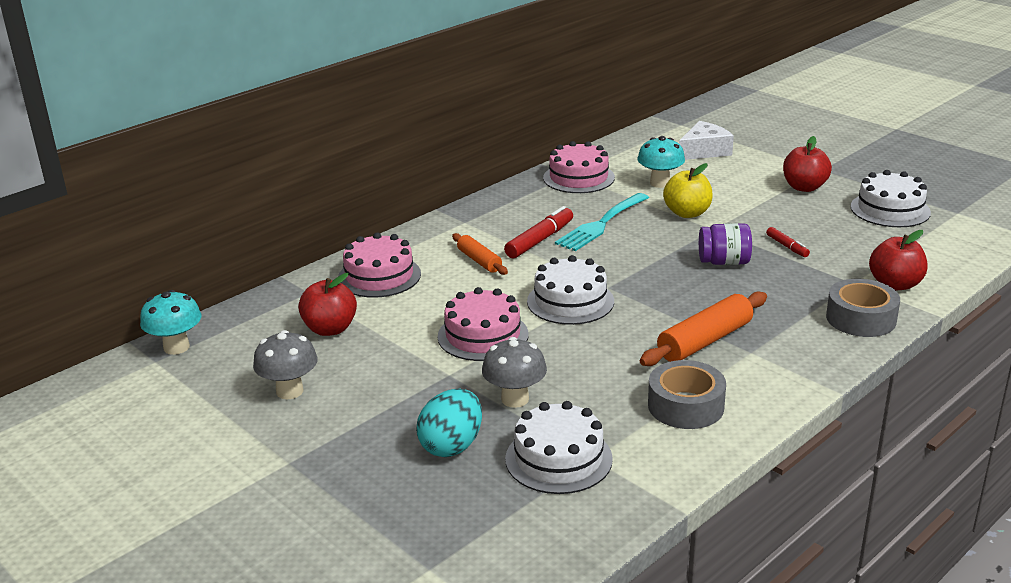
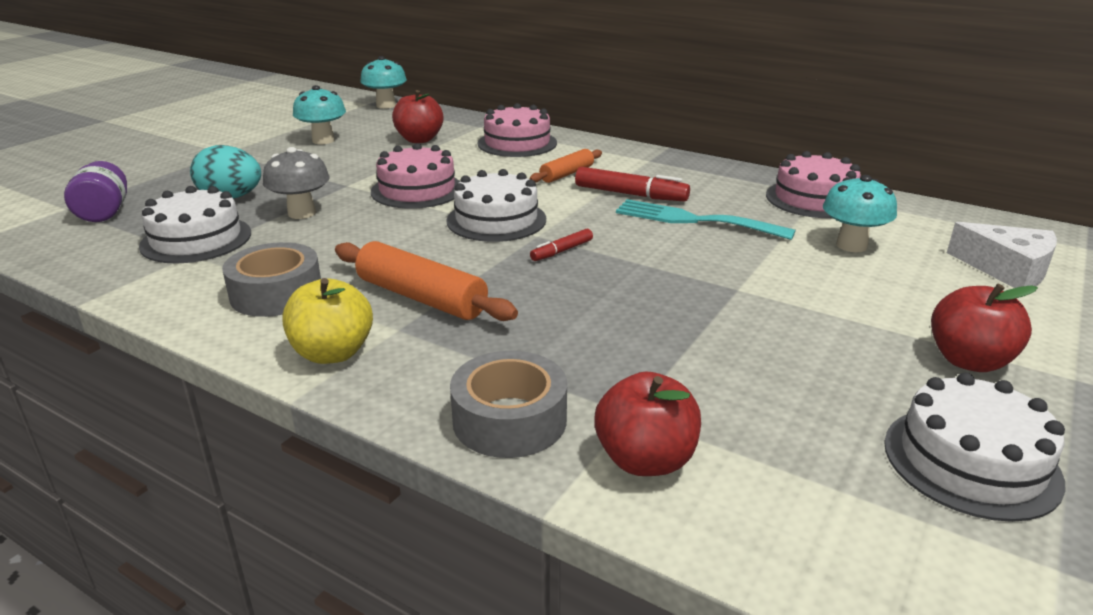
camera: 75 degrees right, 0 degrees up
(289, 391) = (323, 140): grey mushroom -> turquoise mushroom
(687, 213) = (772, 268): yellow apple -> yellow apple (332, 353)
(724, 262) = (639, 301): purple jar -> purple jar (104, 213)
(787, 246) = (722, 348): red marker -> red marker (561, 251)

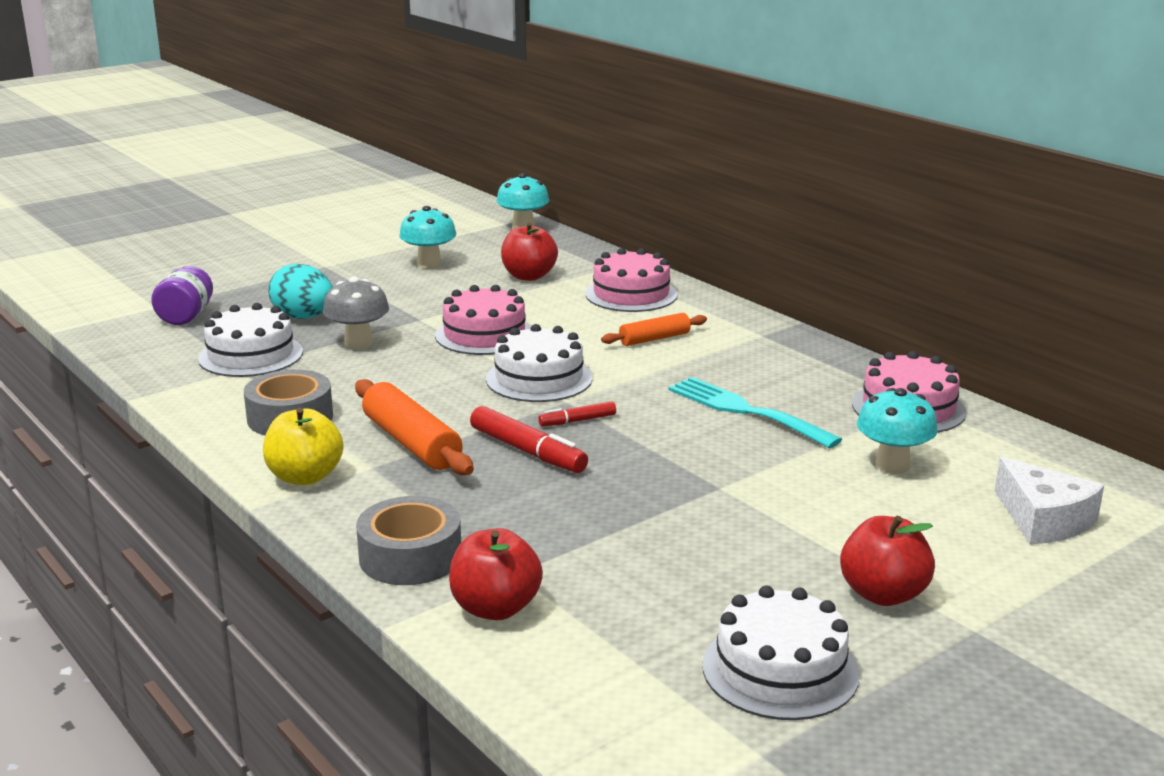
camera: 20 degrees right, 5 degrees down
(630, 194) = (703, 372): red marker -> red marker (527, 451)

